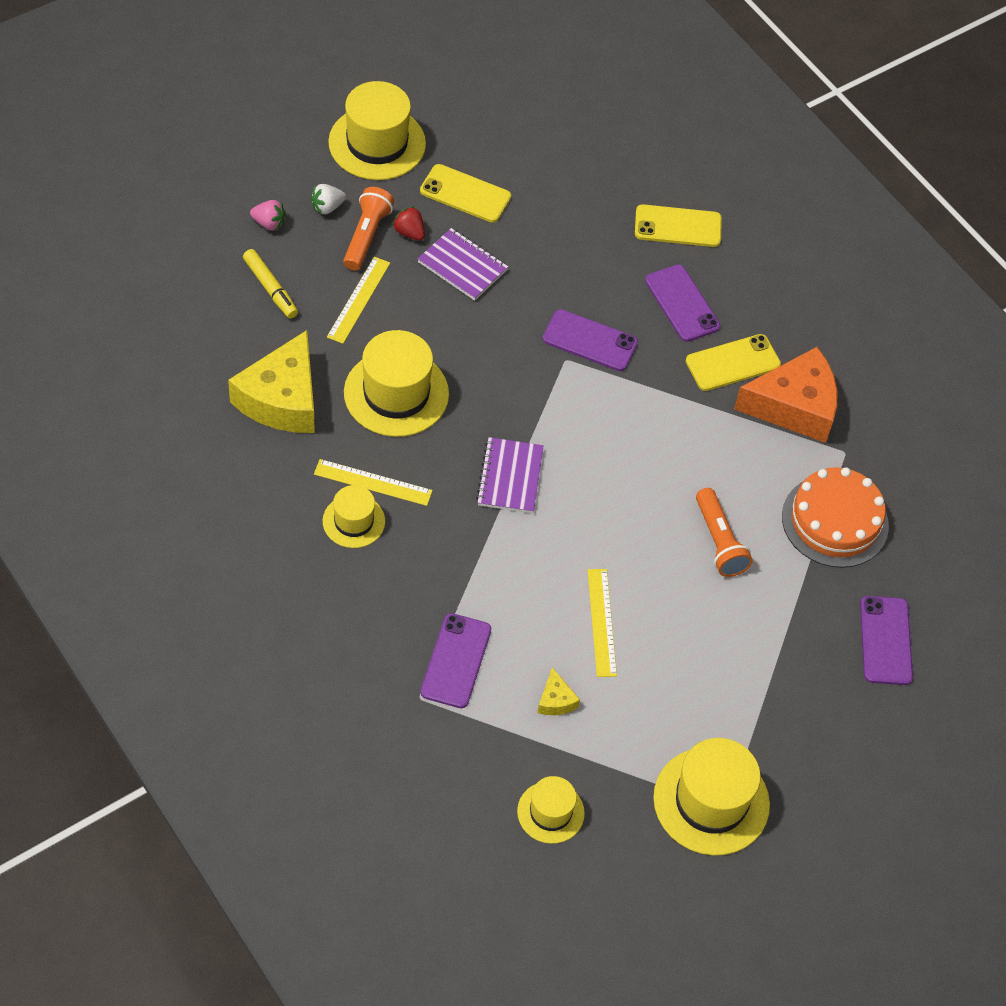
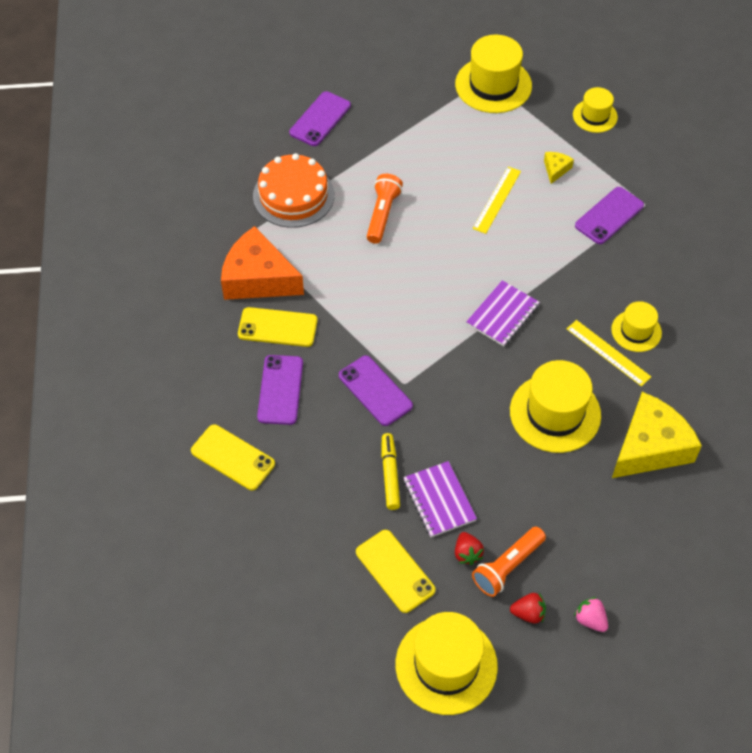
camera: 145 degrees left, 0 degrees up
(270, 288) = (617, 552): yellow marker -> yellow marker (390, 474)
(327, 207) = (528, 613): white strawberry -> red strawberry
(359, 300) = (545, 507): yellow ruler -> none

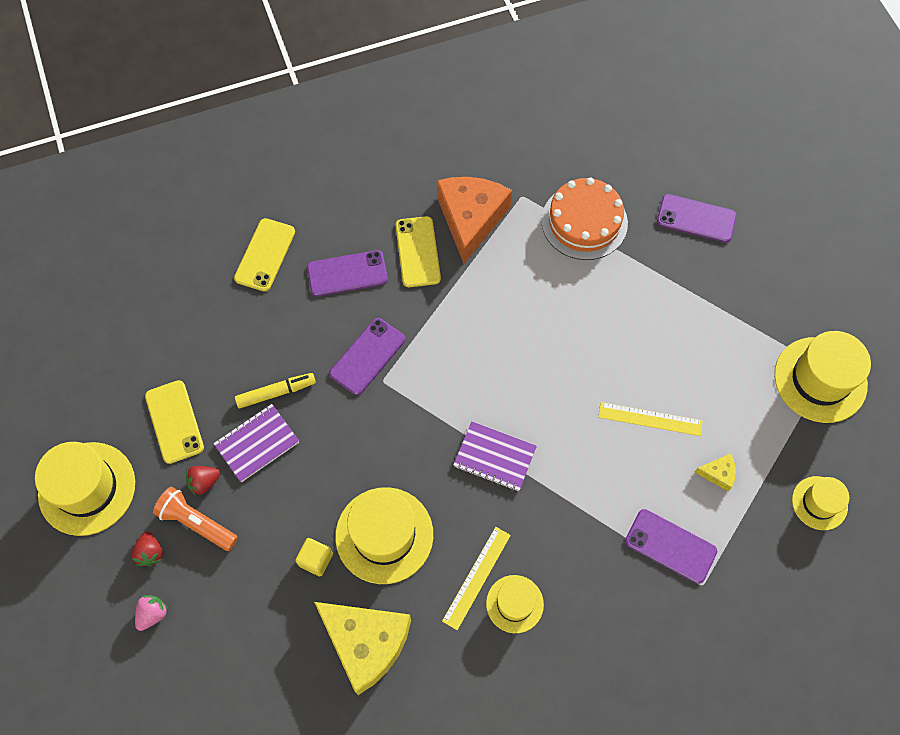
camera: 75 degrees right, 10 degrees up
(382, 214) = (588, 310): orange flashlight -> none
(395, 571) = (174, 421): yellow phone -> yellow phone turned 60 degrees counterclockwise
(566, 472) = (316, 560): none -> yellow cube

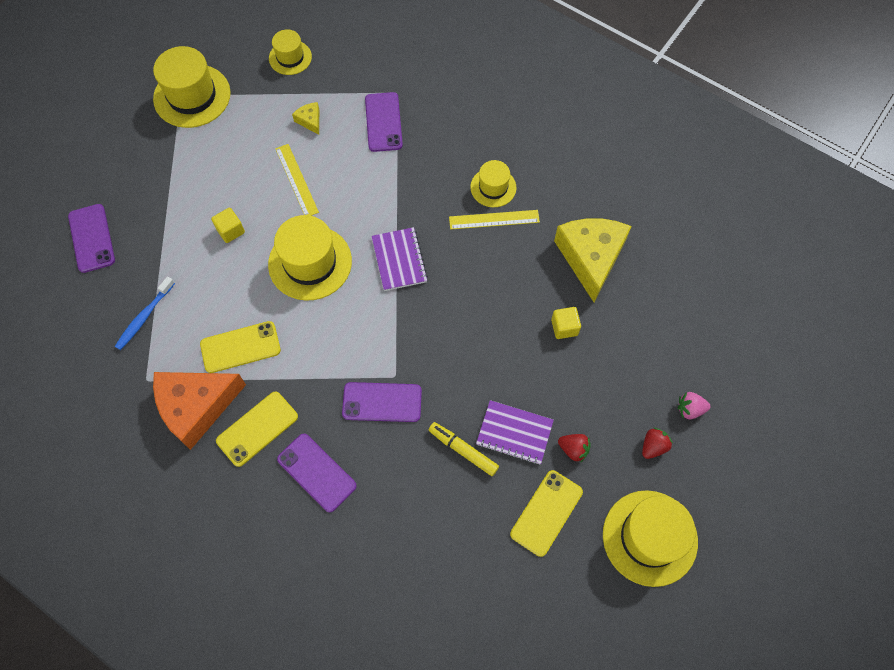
camera: 125 degrees left, 0 degrees up
(197, 522) = (606, 430): orange flashlight -> none
(265, 255) = (345, 559): yellow phone -> yellow phone (240, 347)
(384, 535) = (511, 295): yellow hat -> yellow hat (310, 263)
(584, 222) = (144, 317): orange cake -> blue toothbrush
(629, 331) = (230, 231): none -> yellow cube

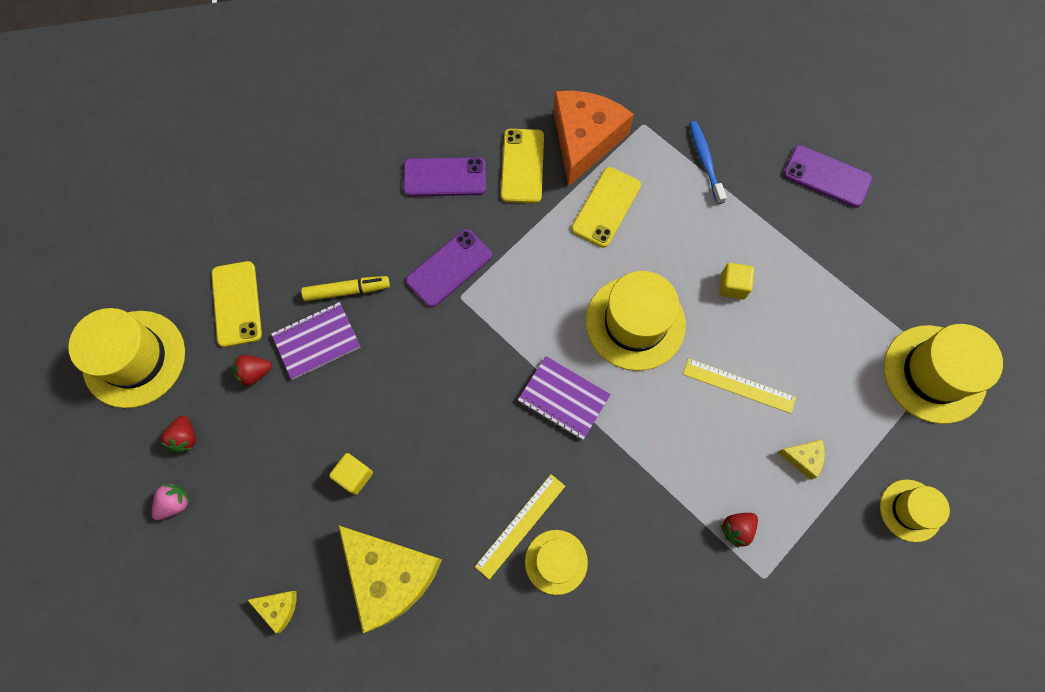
camera: 135 degrees right, 5 degrees up
(383, 122) = (736, 529): purple phone -> red strawberry
(669, 295) = (278, 608): none -> yellow cheese

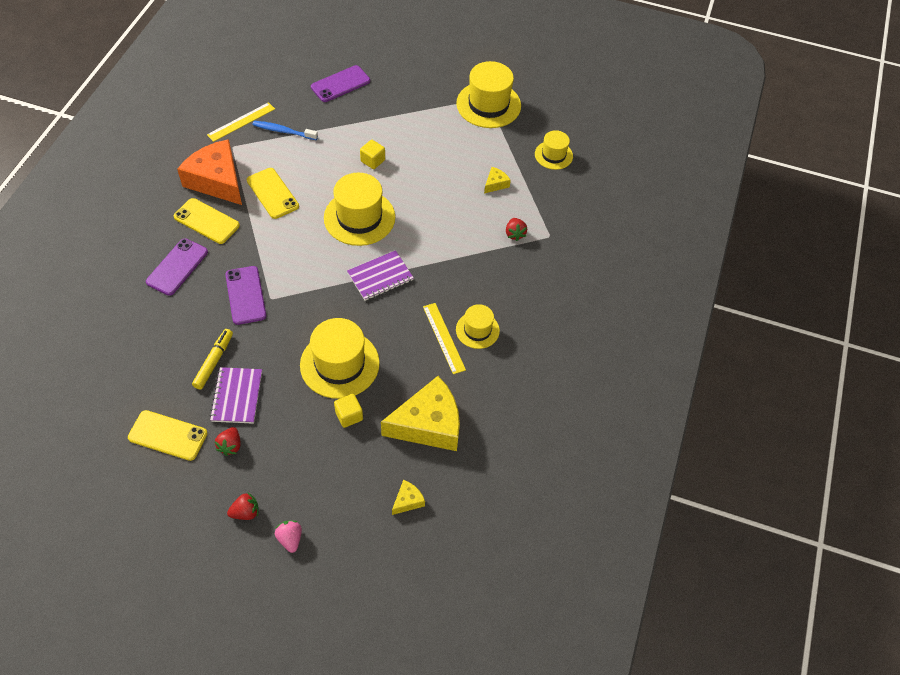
camera: 65 degrees left, 15 degrees down
(134, 359) = (156, 524): yellow hat -> yellow hat (339, 364)
(185, 438) = (245, 512): red strawberry -> red strawberry turned 45 degrees counterclockwise
(738, 386) = (434, 190): yellow ruler -> yellow ruler (241, 122)

